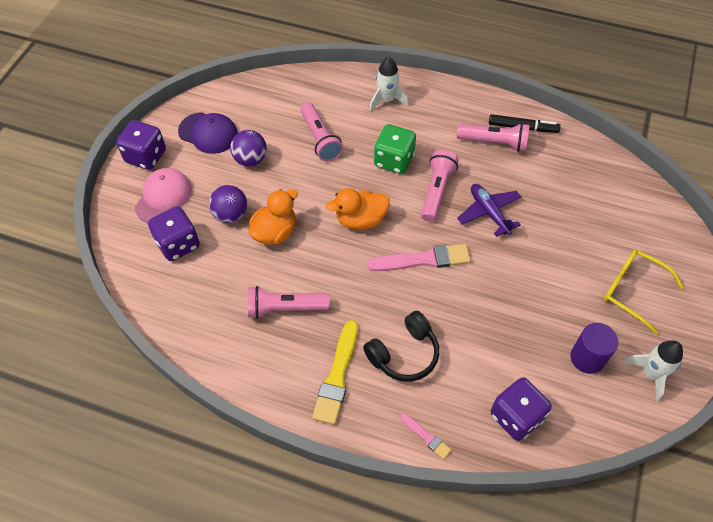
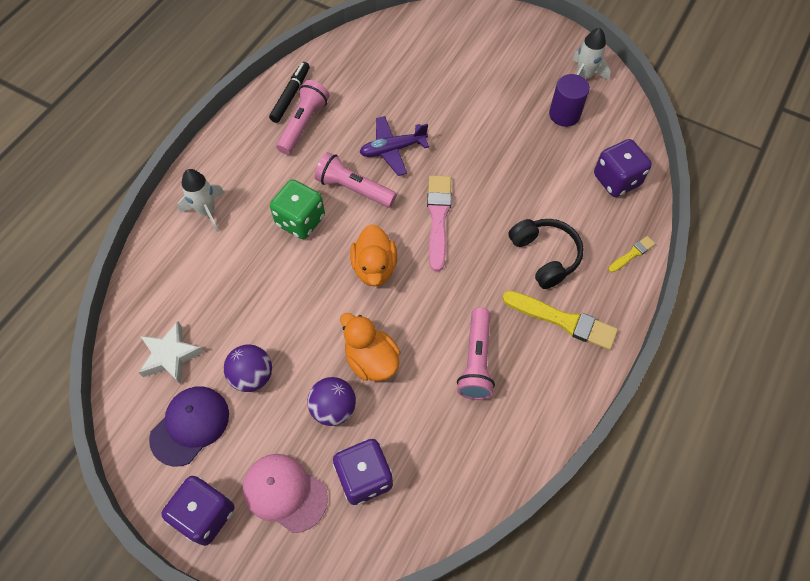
camera: 80 degrees left, 5 degrees up
(260, 109) = (171, 355): none -> white star
(320, 139) = (244, 291): pink flashlight -> none
(426, 437) = (632, 254): pink brush -> yellow brush
(633, 291) = (502, 64): yellow glasses -> none

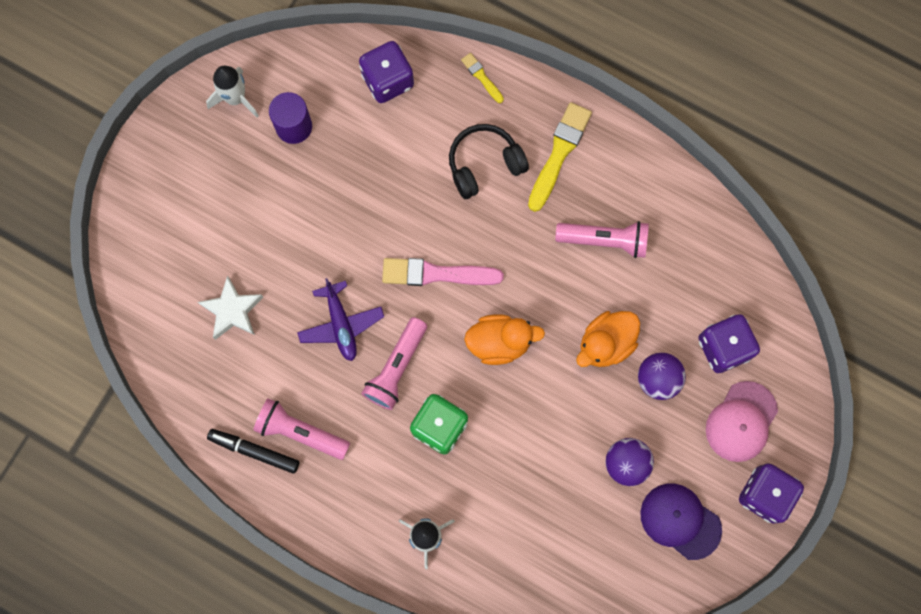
camera: 90 degrees left, 15 degrees up
(171, 355) = (606, 552): white star -> white star (232, 310)

